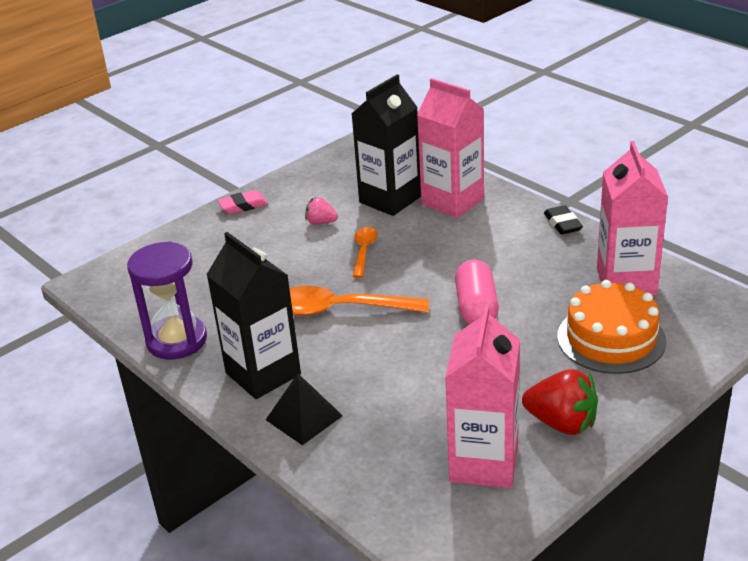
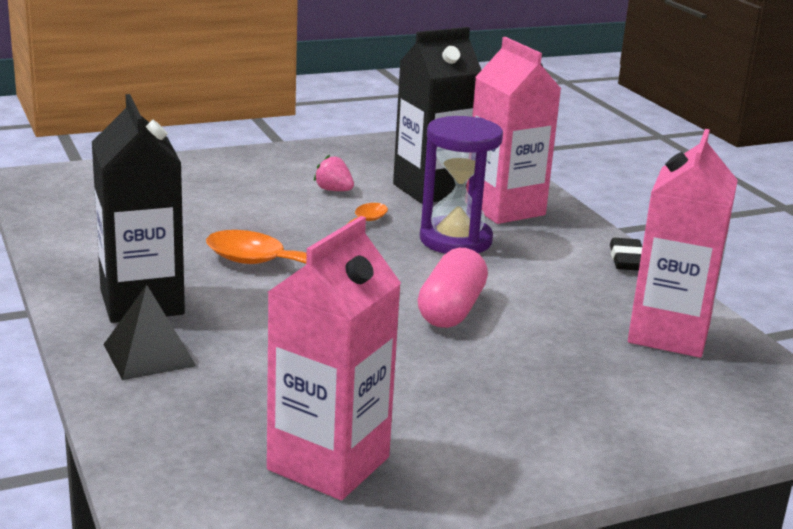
camera: 15 degrees right, 10 degrees down
(177, 340) = (76, 248): purple hourglass -> purple hourglass (455, 240)
(243, 206) = (260, 157): pink eraser -> none
(562, 423) = (466, 452): red strawberry -> none
(611, 338) = (603, 385): orange cake -> none

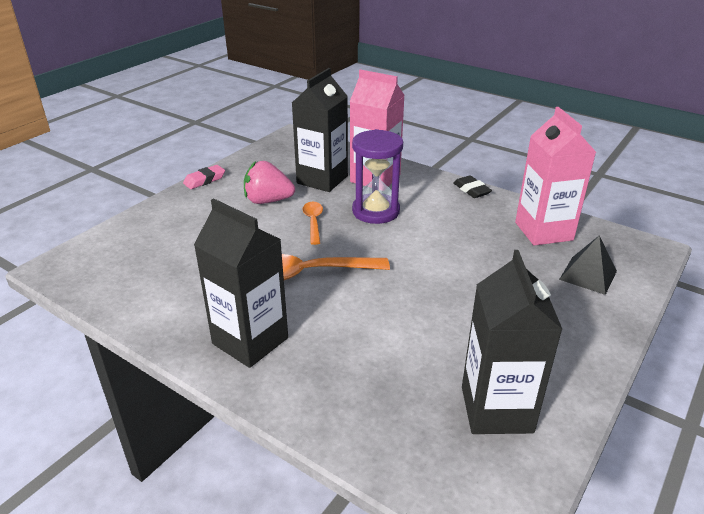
camera: 30 degrees left, 10 degrees up
(149, 355) = (303, 381): black pyramid -> black pyramid (588, 275)
(286, 150) = (204, 180): none -> pink eraser
(328, 463) = (496, 409): pink carton -> black carton
(333, 190) = (268, 201): pink strawberry -> pink strawberry, size x1.76
(451, 309) = (429, 262): pink capsule -> none

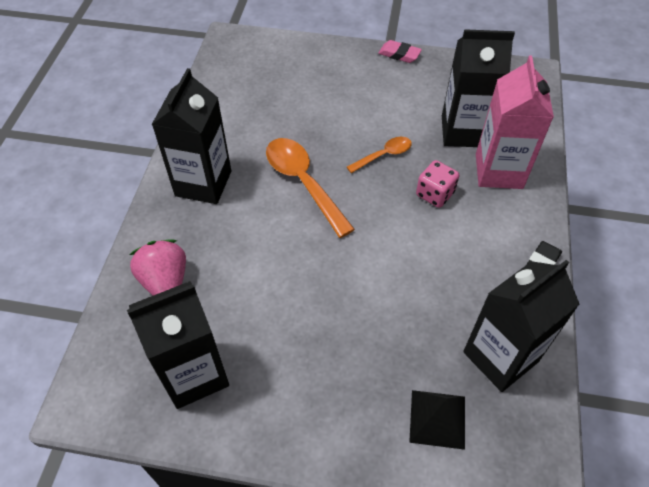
camera: 65 degrees right, 20 degrees up
(268, 201) = (396, 110): pink strawberry -> pink strawberry (165, 282)
(375, 211) = (435, 194): purple hourglass -> pink dice
(543, 231) = (500, 357): pink carton -> black carton

